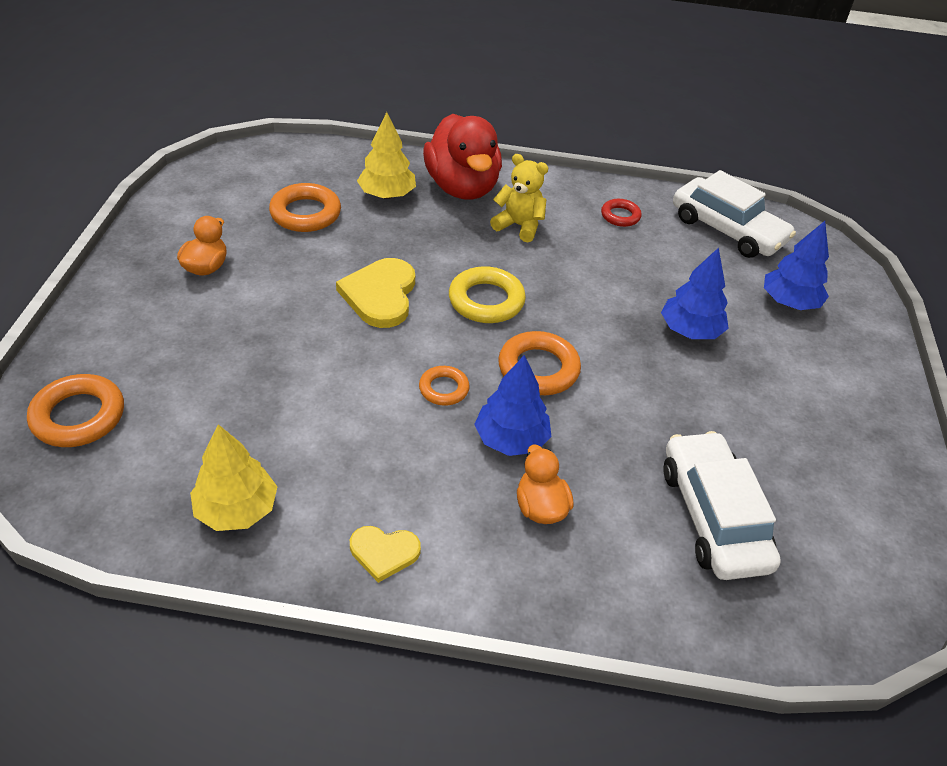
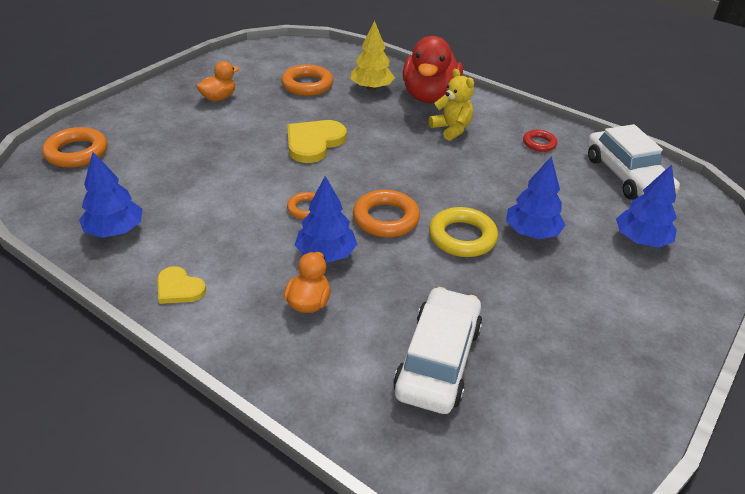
camera: 30 degrees right, 5 degrees down
(236, 510) = (115, 230): yellow tree -> blue tree
(486, 301) = (385, 167): yellow ring -> yellow ring (462, 237)

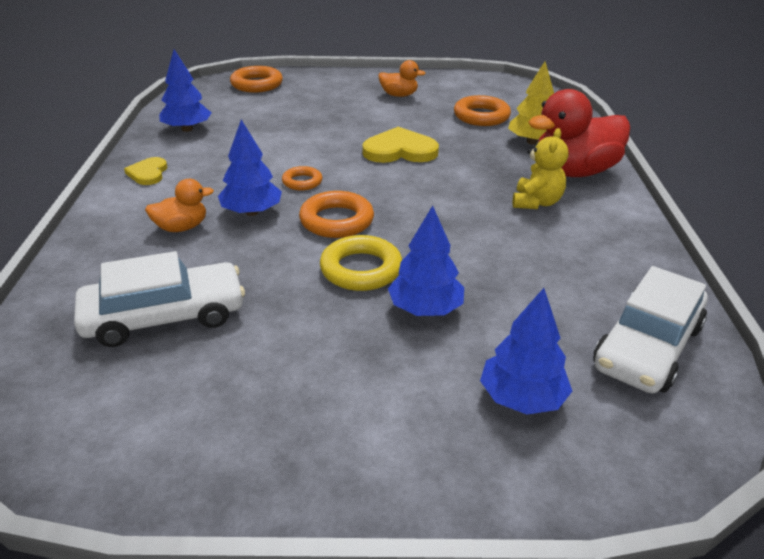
camera: 55 degrees right, 5 degrees down
(539, 143) = (605, 261): red ring -> none

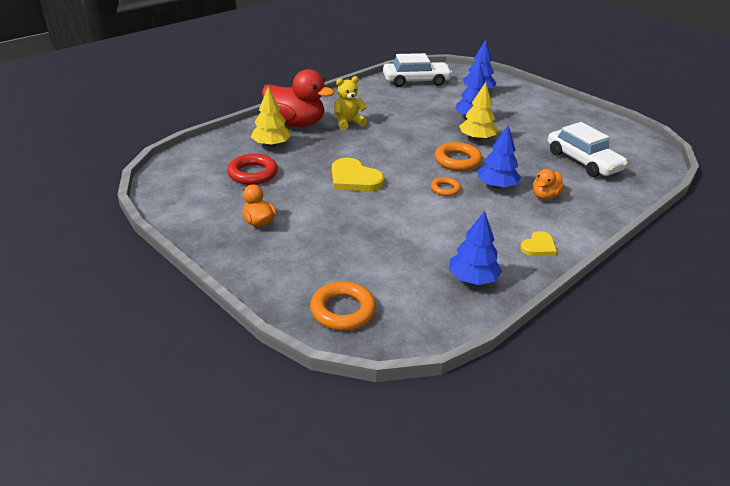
camera: 135 degrees left, 0 degrees up
(164, 316) = (583, 161): white car -> white car turned 150 degrees counterclockwise
(181, 227) = (545, 196): orange duck -> orange duck turned 75 degrees counterclockwise
(361, 269) = (477, 139): yellow ring -> yellow tree
(481, 116) = (252, 174): orange ring -> red ring

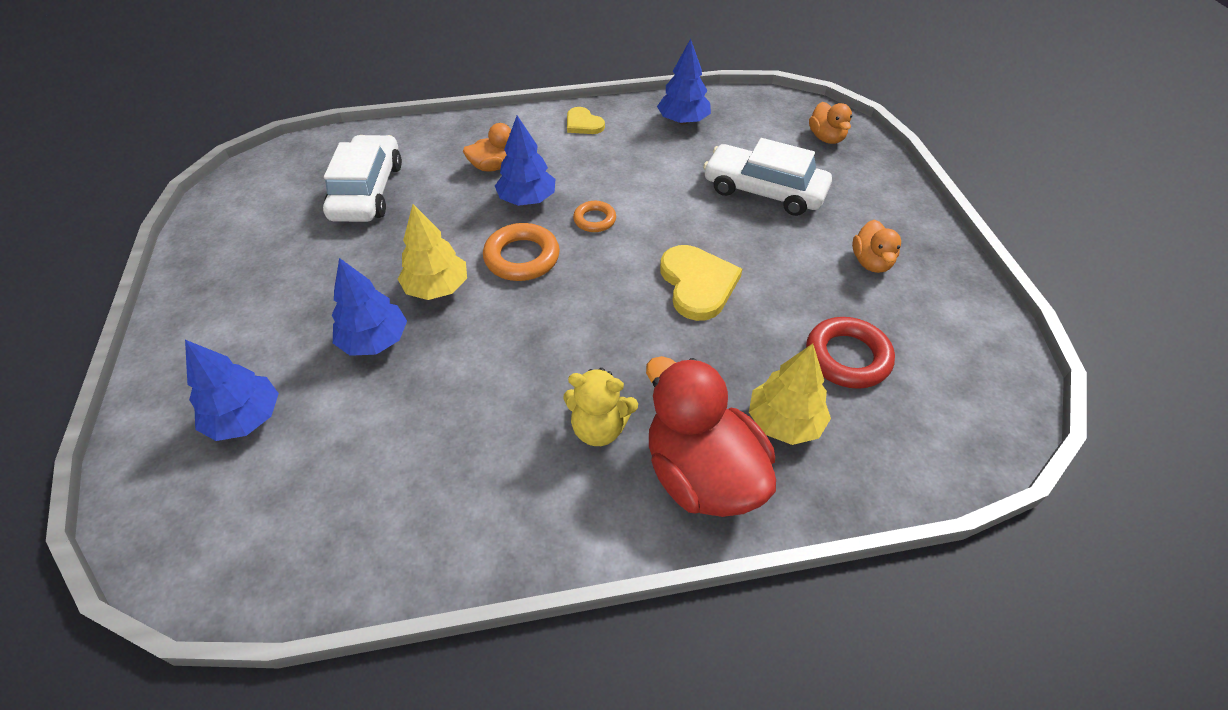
camera: 145 degrees left, 15 degrees up
(343, 310) = (826, 138): orange ring -> orange duck
(416, 81) = (305, 530): white car -> white car (764, 190)
(538, 246) = (583, 124): yellow heart -> yellow heart turned 120 degrees counterclockwise

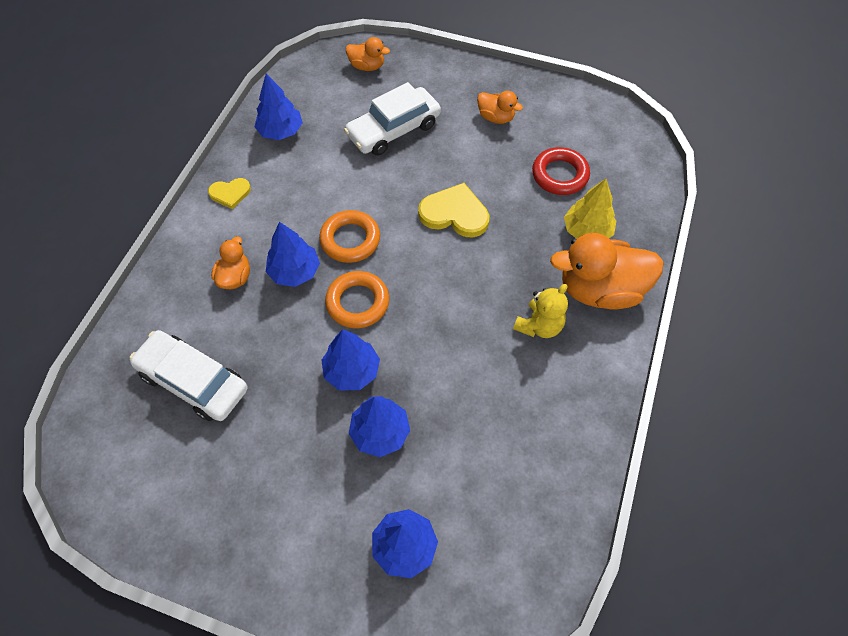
camera: 60 degrees left, 10 degrees up
(437, 288) = (351, 371): yellow tree -> blue tree
(594, 220) = (350, 240): orange ring -> orange ring, size x1.68
(702, 474) = (600, 290): red duck -> orange duck

